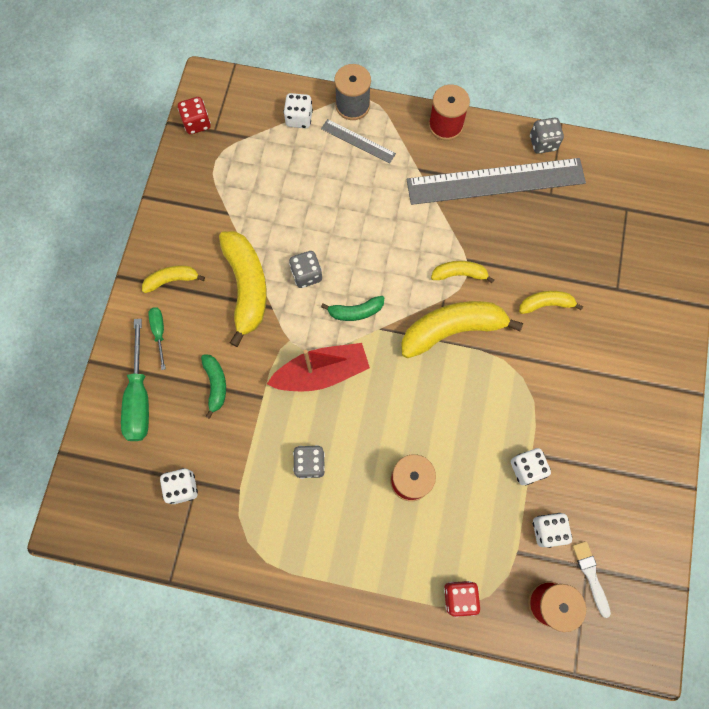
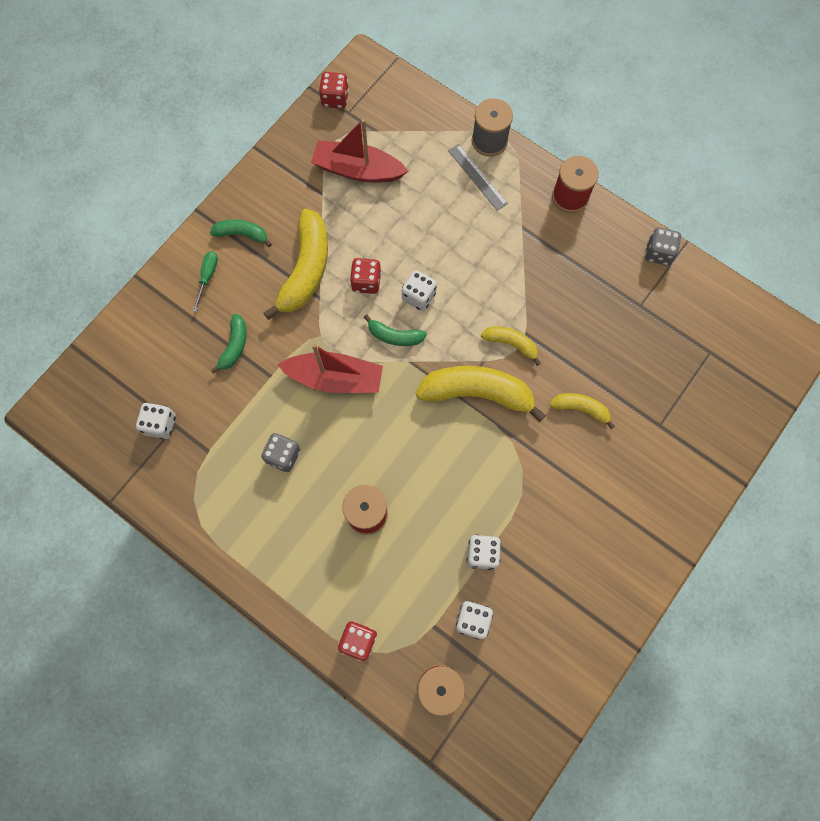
camera: 25 degrees right, 0 degrees up
(139, 397) = (162, 327): green screwdriver -> none
(172, 280) = (242, 234): yellow banana -> green banana
(249, 178) = (358, 170): none -> red boat
(299, 118) = (432, 133): white dice -> white dice (418, 296)
(306, 275) = (366, 282): grey dice -> red dice
(495, 182) = (592, 271): grey ruler -> none
(590, 575) = (492, 681): white brush -> none

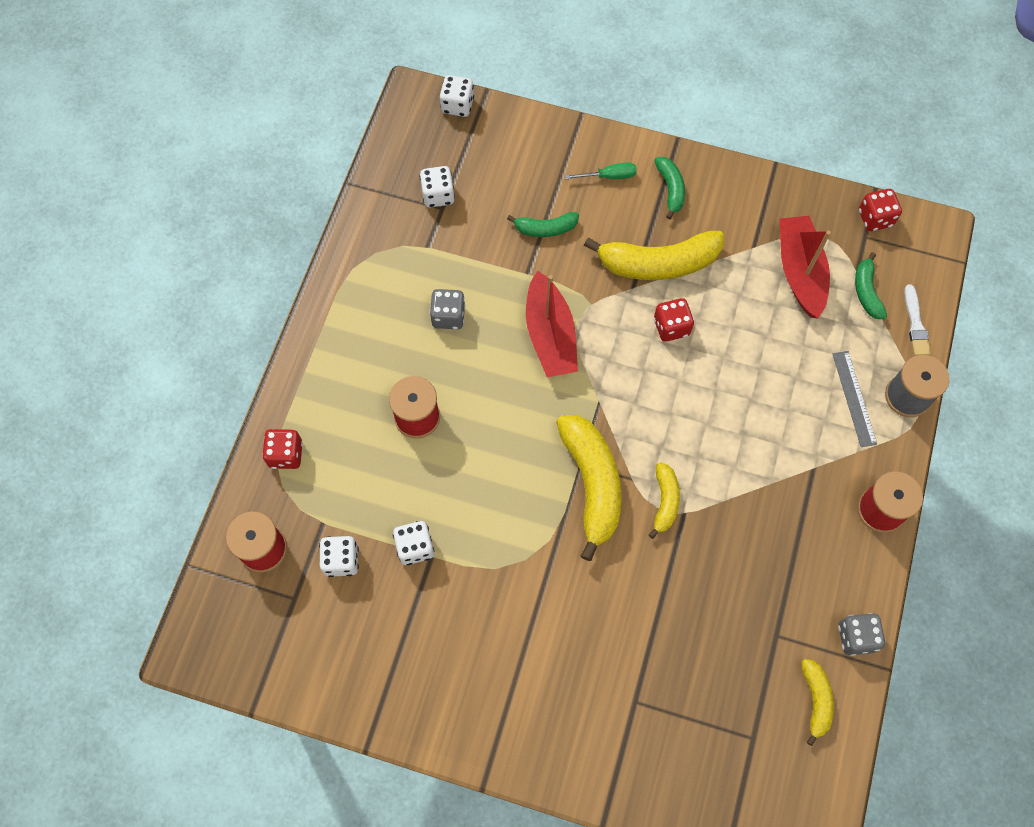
camera: 70 degrees right, 5 degrees down
(394, 336) = (622, 377): green banana -> green banana (866, 292)
(418, 296) = (678, 385): white dice -> white dice (457, 105)
(434, 110) = (915, 324): none -> white brush
(477, 177) = (854, 398): grey ruler -> grey ruler turned 45 degrees counterclockwise
(581, 409) = (619, 603): yellow banana -> yellow banana (815, 700)

